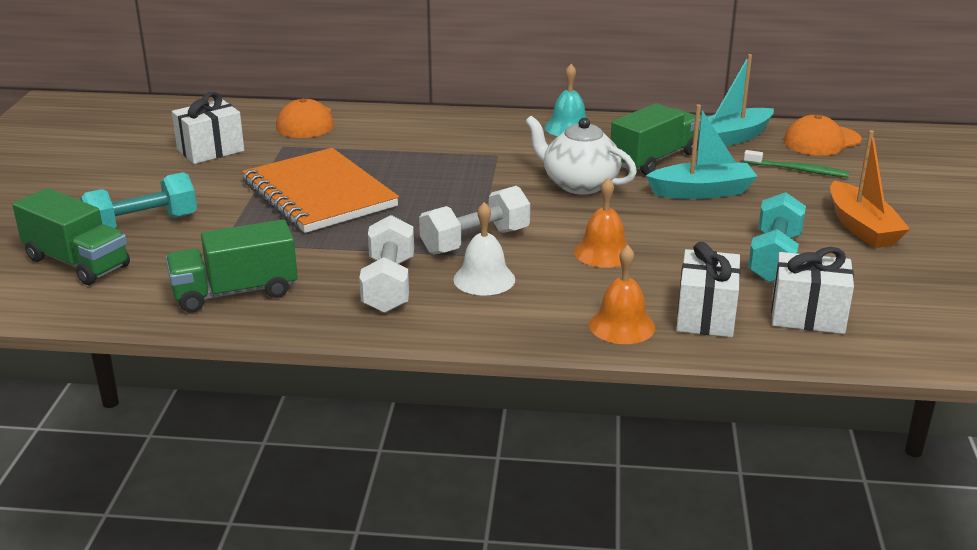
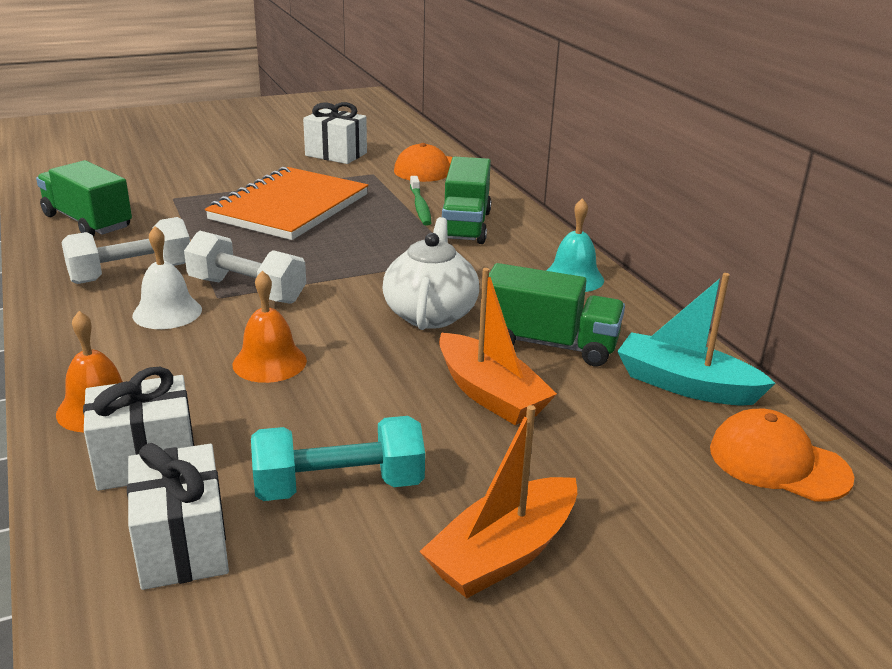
camera: 60 degrees right, 0 degrees up
(77, 263) = (110, 165): green truck -> green truck (465, 226)
(142, 225) = (184, 167): turquoise dumbbell -> none
(702, 192) = (490, 394): turquoise boat -> orange boat
(798, 170) = (644, 458): green toothbrush -> green toothbrush (420, 206)

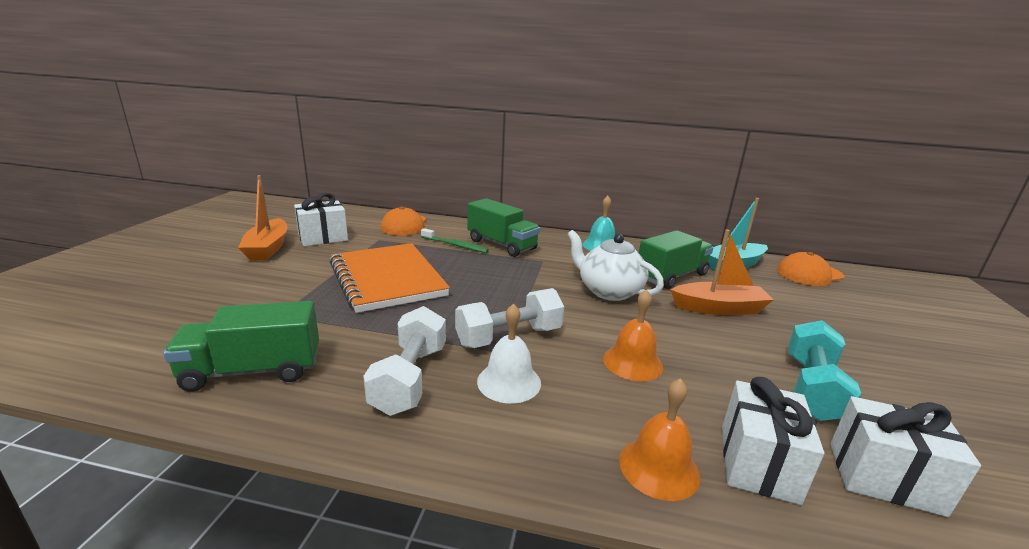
camera: 55 degrees left, 5 degrees down
(503, 553) = (887, 360): orange boat -> orange boat (268, 248)

